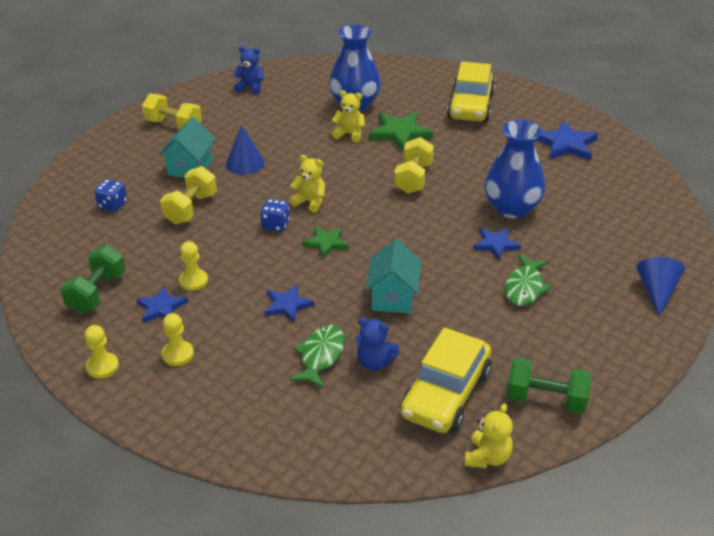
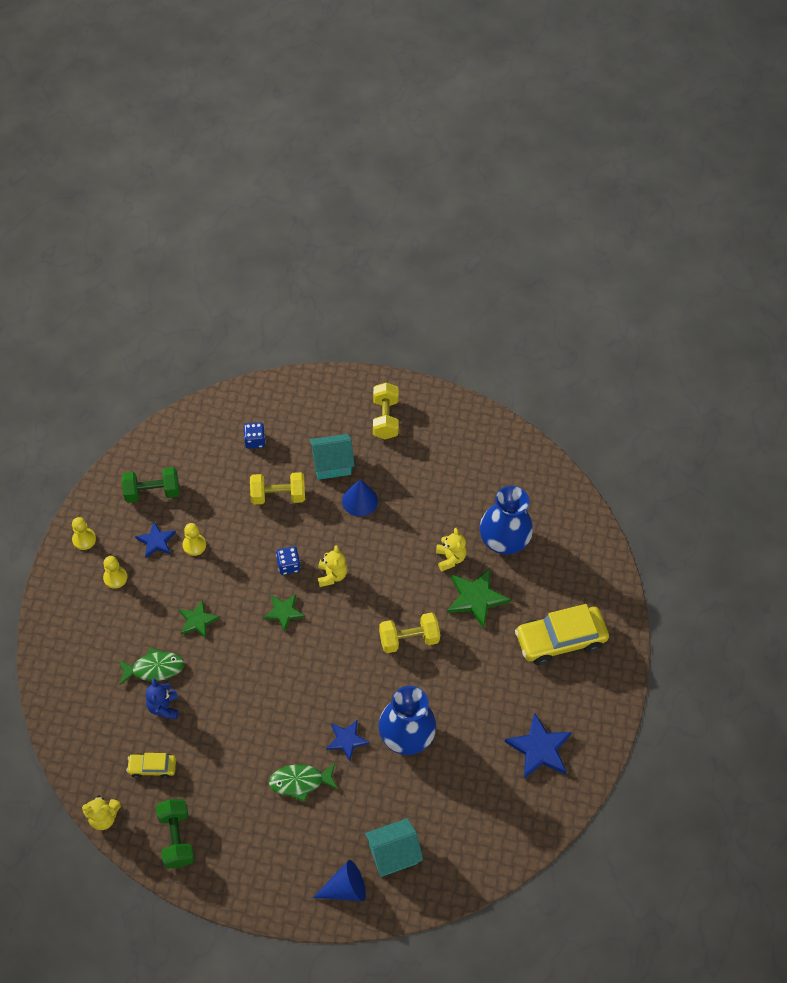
camera: 60 degrees right, 20 degrees up
(250, 88) = (481, 443): blue teddy bear -> none
(287, 305) = (197, 620): blue star -> green star
(393, 297) = (241, 689): turquoise house -> turquoise house (393, 854)
(446, 394) = (152, 767): yellow car -> yellow car, size x0.50

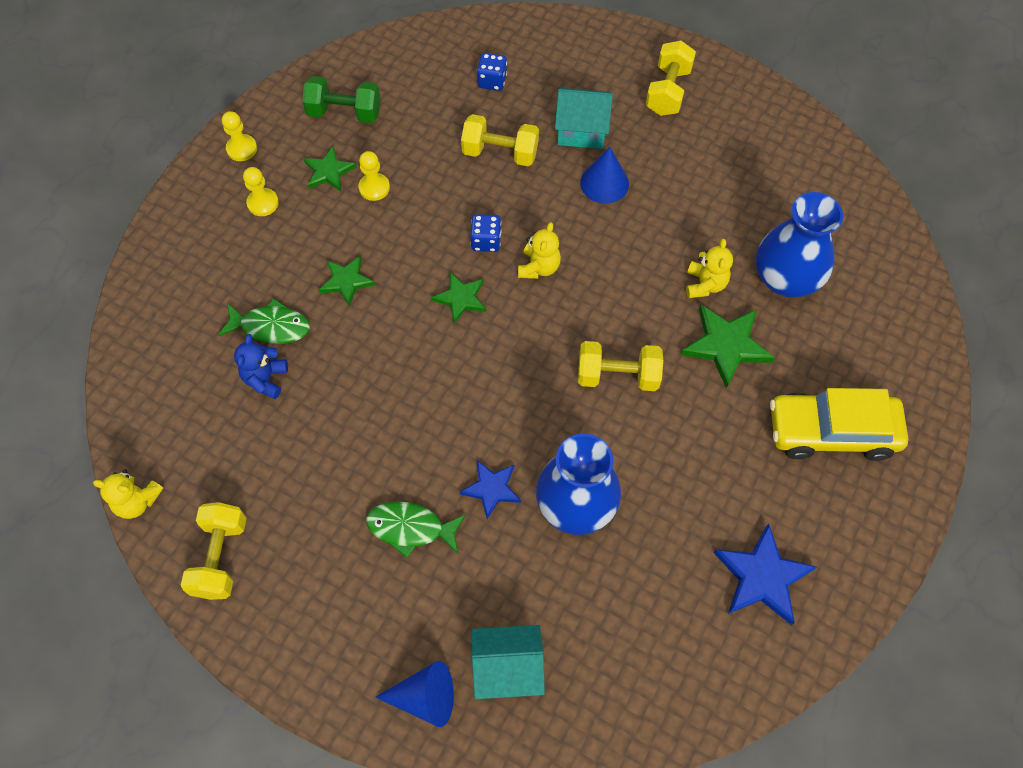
camera: 20 degrees right, 5 degrees up
(152, 767) = (223, 454): yellow car -> none
(156, 541) = (329, 171): blue star -> green star
(176, 838) = (221, 557): green dumbbell -> yellow dumbbell

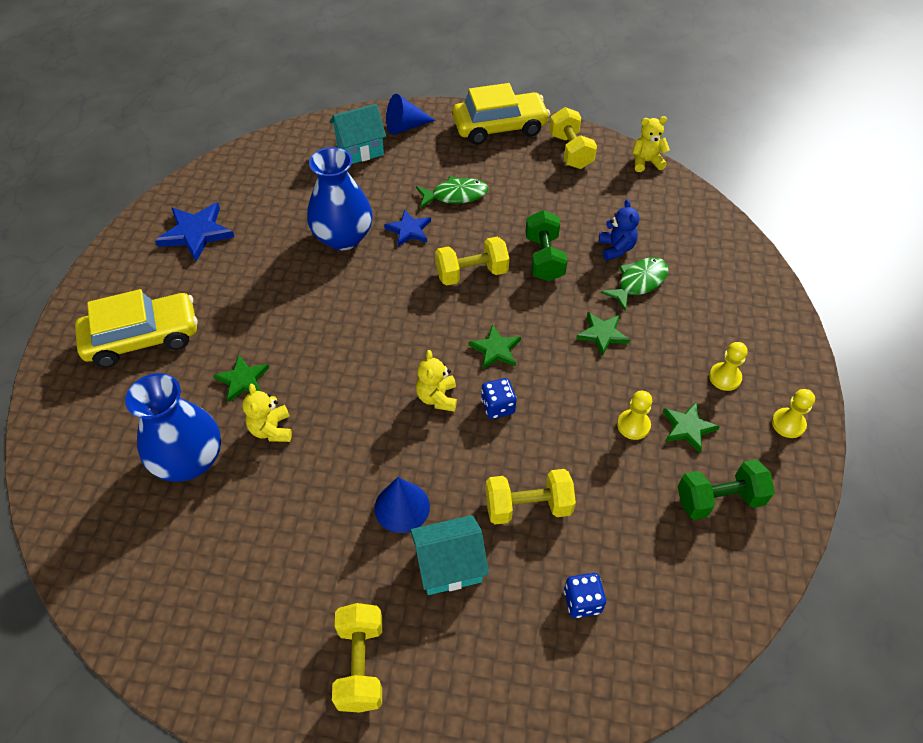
camera: 160 degrees right, 10 degrees down
(271, 327) = (639, 282): green fish -> green fish turned 150 degrees clockwise
(289, 644) = (499, 127): none -> yellow car
(353, 392) = (544, 258): none -> green dumbbell
(617, 376) = (335, 328): yellow dumbbell -> yellow dumbbell (471, 273)
(726, 345) = (243, 380): green star -> green star, size x0.63

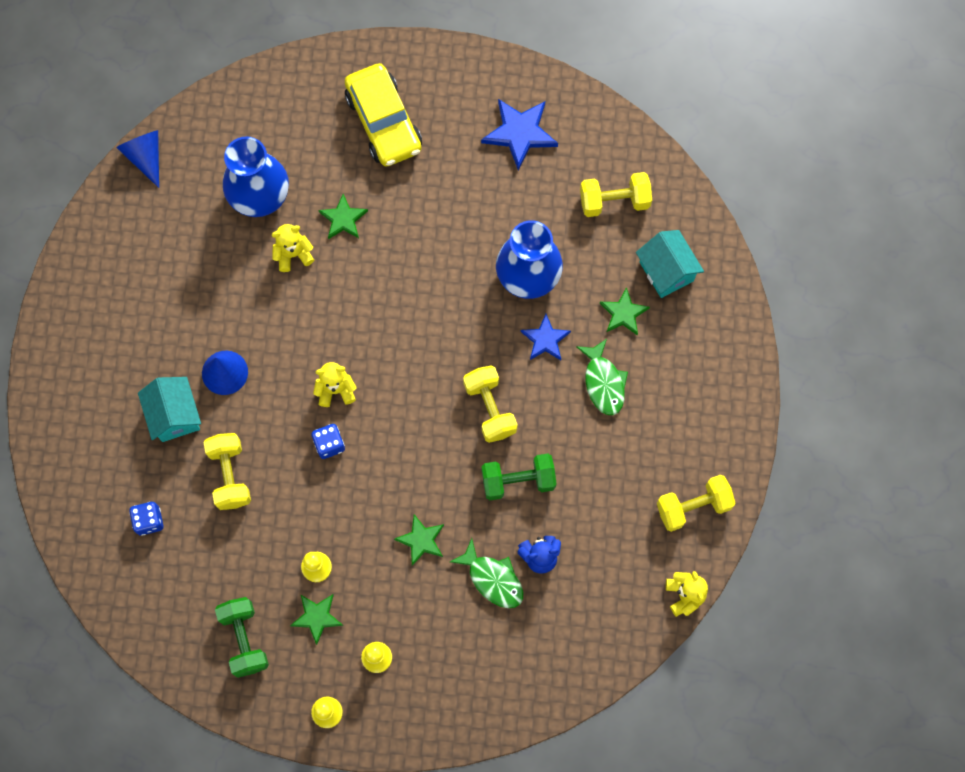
camera: 85 degrees right, 20 degrees up
(360, 664) = (96, 359): yellow dumbbell -> yellow dumbbell (614, 201)
(405, 127) = (713, 315): blue cone -> blue cone (145, 157)
(495, 349) = (394, 438): green star -> green star (623, 313)
(499, 127) = (726, 423): yellow car -> none

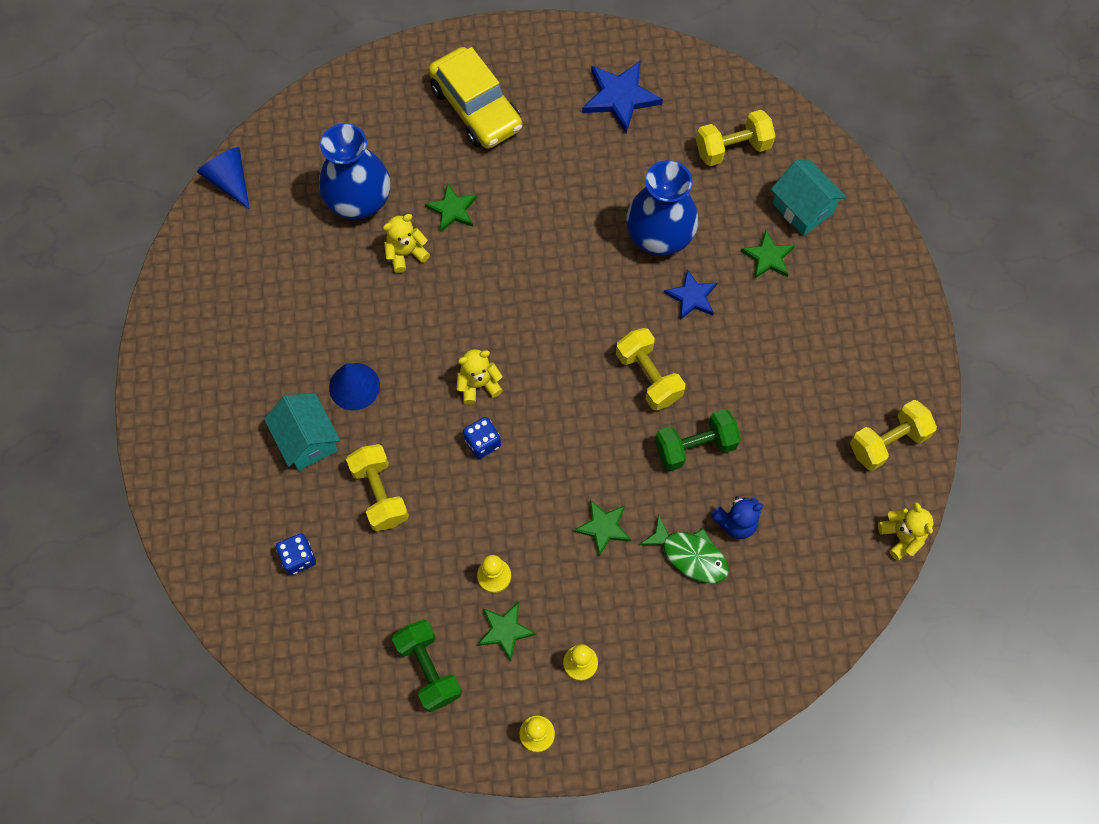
camera: 10 degrees left, 5 degrees down
(603, 382) = (763, 330): green fish -> none

